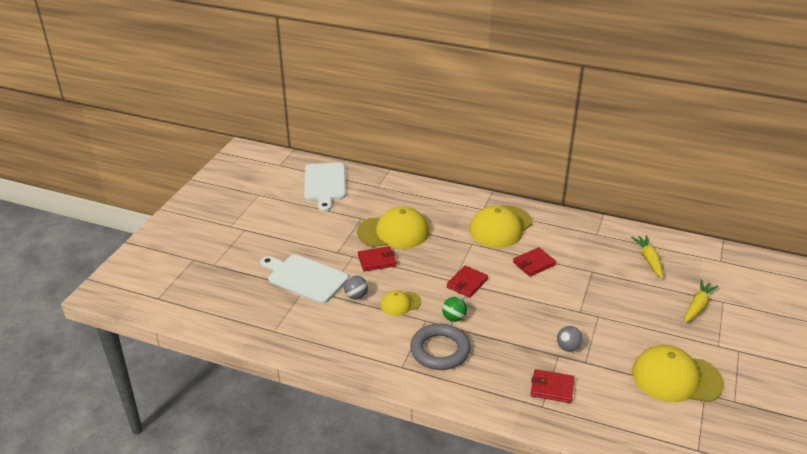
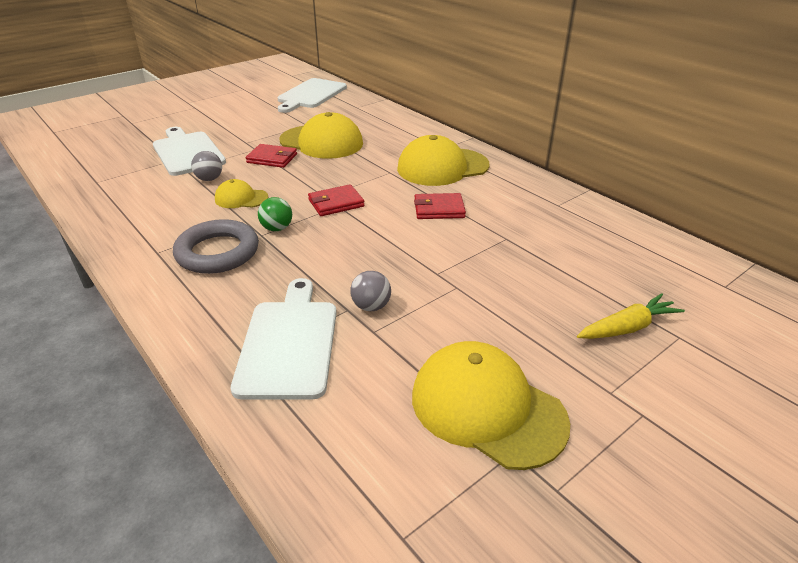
camera: 30 degrees right, 0 degrees up
(552, 388) = (289, 343): red wallet -> white cutting board
(648, 260) = (604, 251): yellow carrot -> none

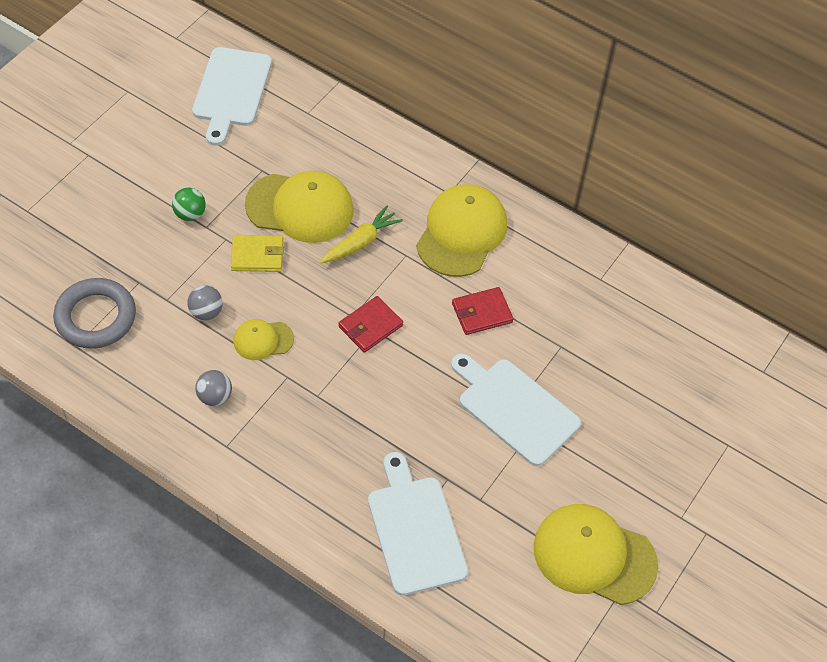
camera: 20 degrees left, 20 degrees up
(187, 152) = (146, 263): white cutting board -> white cutting board (514, 408)
(217, 252) = (288, 432): grey ring -> grey ring (95, 317)
(272, 158) = (257, 255): red wallet -> yellow wallet
(277, 228) = (328, 382): green ball -> green ball (190, 214)
(371, 306) = (467, 470): grey ball -> grey ball (215, 397)
(442, 167) = (461, 233): yellow cap -> yellow cap turned 150 degrees clockwise
(627, 327) = (686, 444): yellow carrot -> yellow carrot (360, 242)

